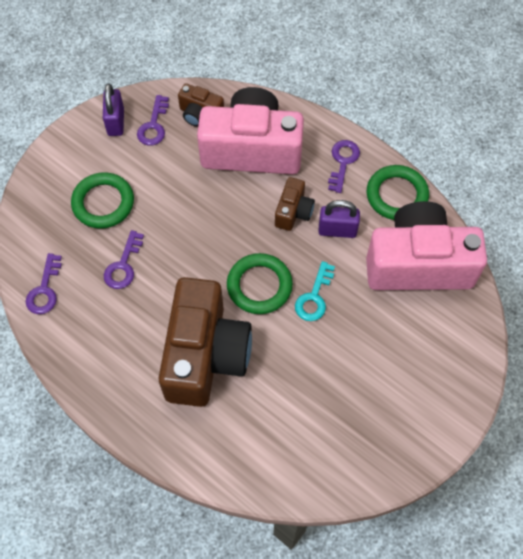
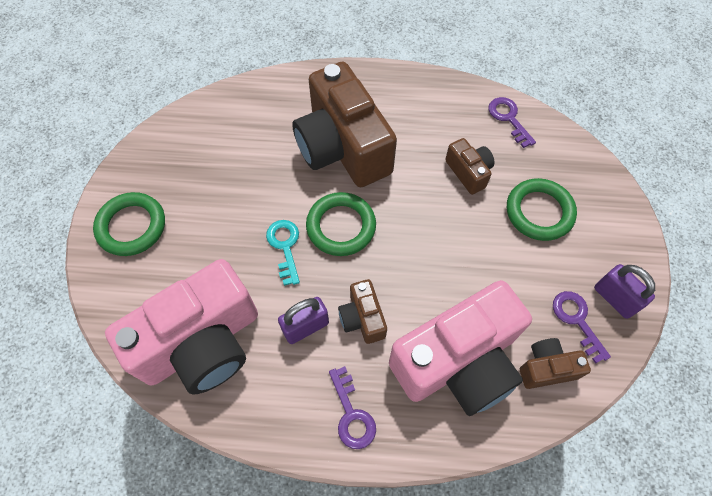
camera: 145 degrees right, 0 degrees up
(123, 265) = (468, 172): purple key -> brown camera
(396, 195) = (267, 411): green ring -> green ring (132, 226)

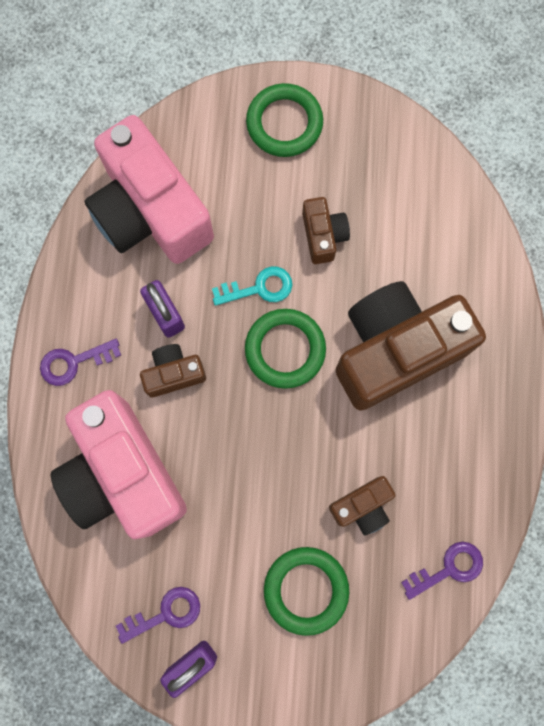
camera: 90 degrees right, 15 degrees up
(546, 368) = (113, 570): brown camera -> brown camera (323, 235)

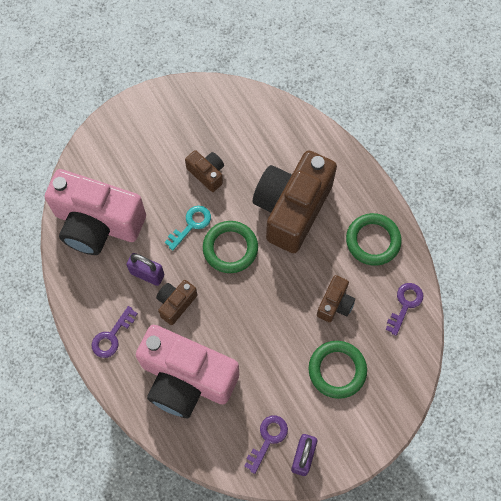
camera: 35 degrees left, 10 degrees down
(284, 123) = (141, 127): green ring -> green ring (373, 241)

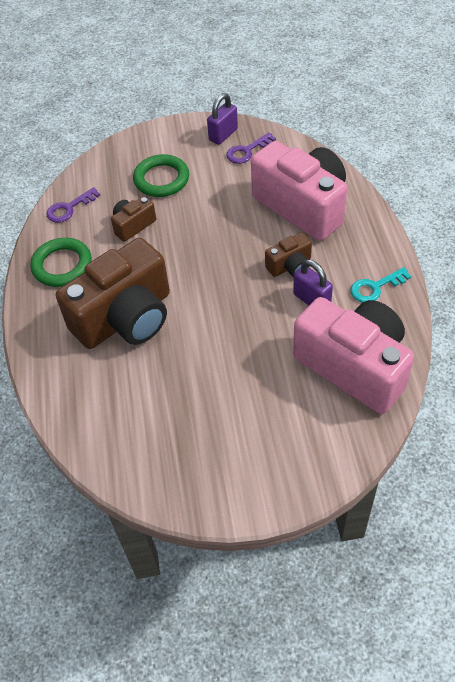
camera: 155 degrees left, 15 degrees down
(112, 336) = (366, 256): purple key -> none
(191, 225) = (244, 334): turquoise key -> turquoise key (375, 287)
(207, 174) = (202, 383): brown camera -> none
(230, 248) = (211, 299): green ring -> none

